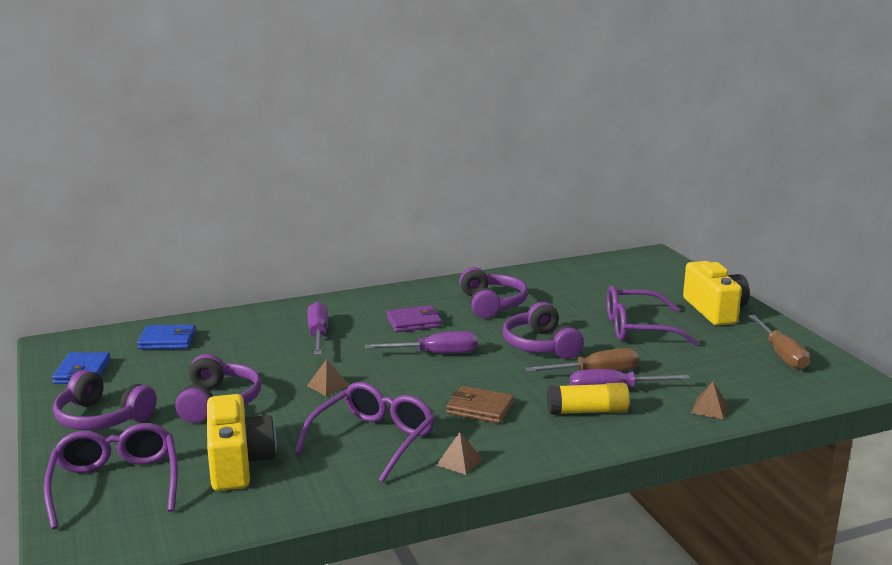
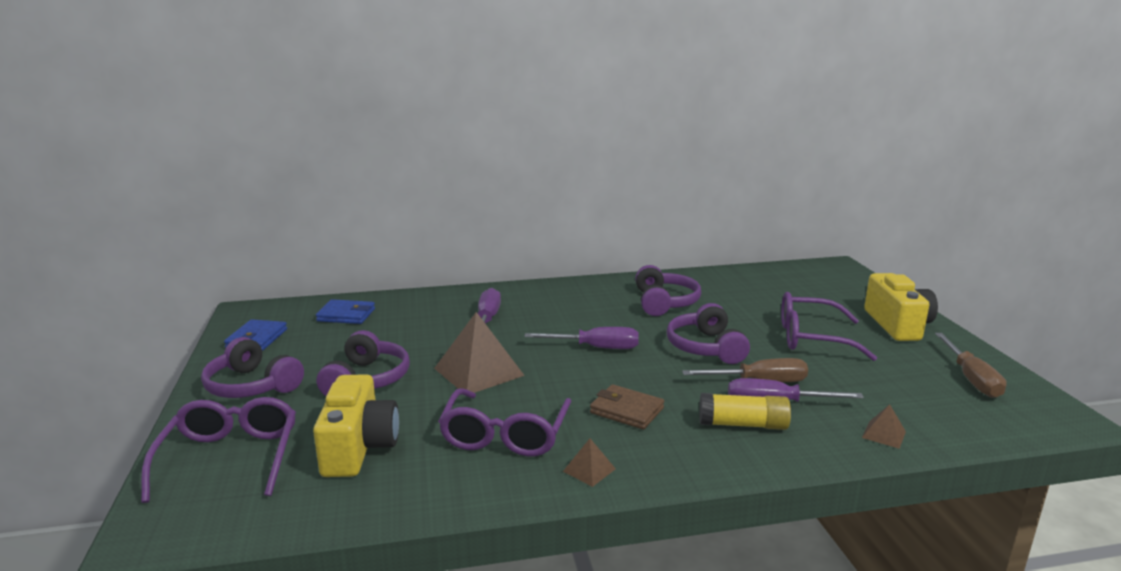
camera: 10 degrees right, 0 degrees up
(327, 385) = (478, 372): brown pyramid -> brown pyramid, size x2.17
(373, 440) = (505, 435): purple glasses -> purple glasses turned 150 degrees clockwise
(414, 322) = (583, 314): purple wallet -> none

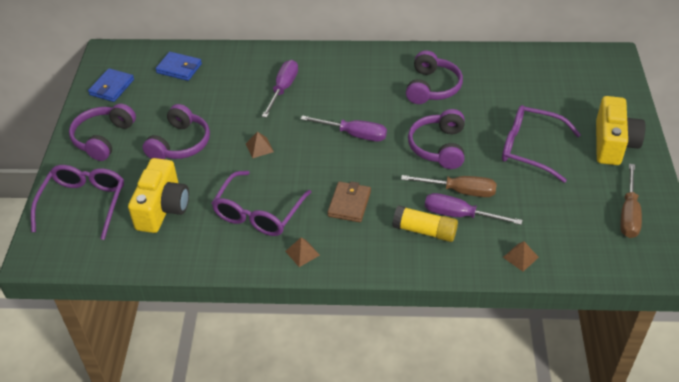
camera: 15 degrees right, 25 degrees up
(252, 386) = (103, 138): purple headphones -> purple headphones turned 60 degrees clockwise
(478, 372) = (259, 147): brown pyramid -> brown pyramid, size x0.46
(626, 410) = (349, 204): brown wallet -> brown wallet turned 60 degrees clockwise

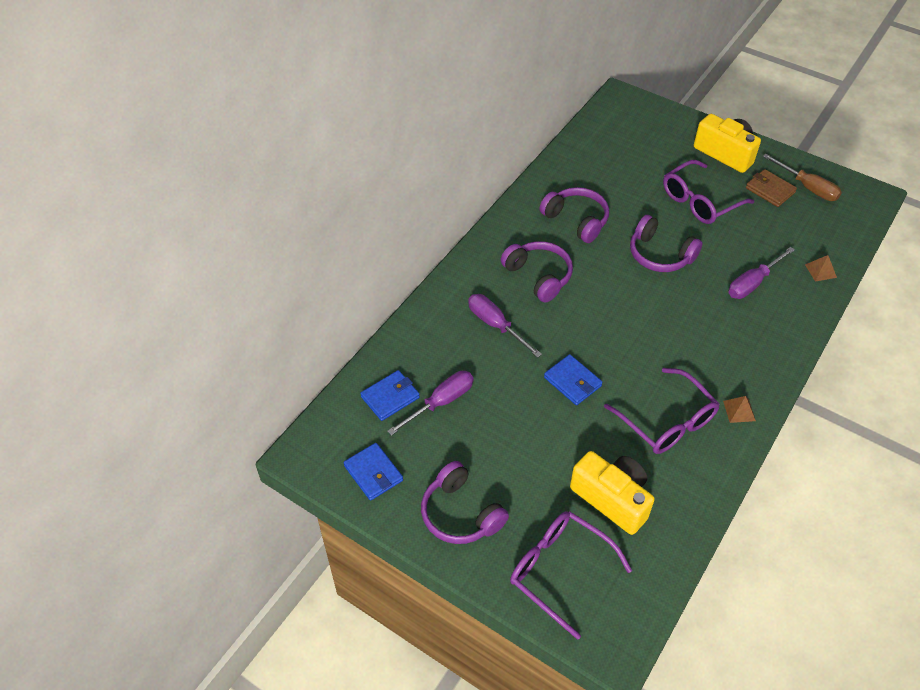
camera: 60 degrees left, 5 degrees up
(180, 144) = (520, 445): purple headphones -> purple headphones (539, 276)
(259, 147) = (572, 382): brown pyramid -> blue wallet
(349, 204) = (695, 349): brown wallet -> brown wallet (770, 190)
(354, 134) = (603, 303): purple screwdriver -> purple screwdriver (441, 402)
(425, 231) = (758, 314): yellow glue stick -> none
(459, 191) = (724, 269): brown screwdriver -> none

